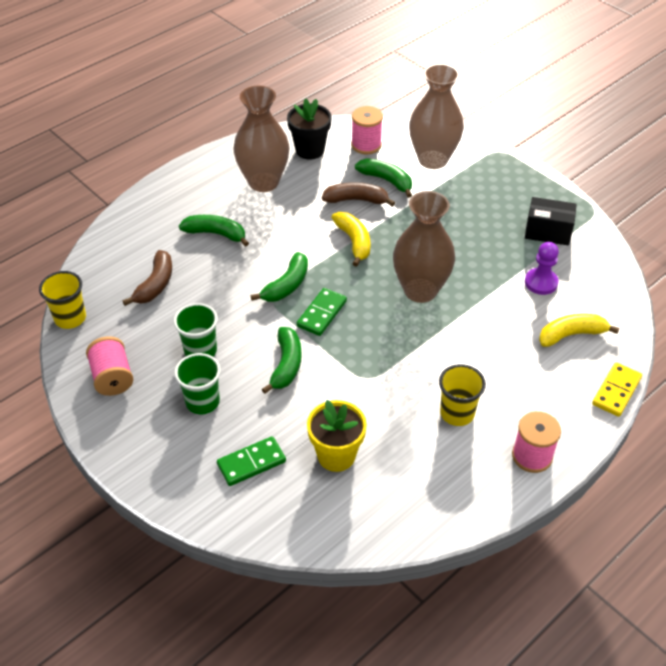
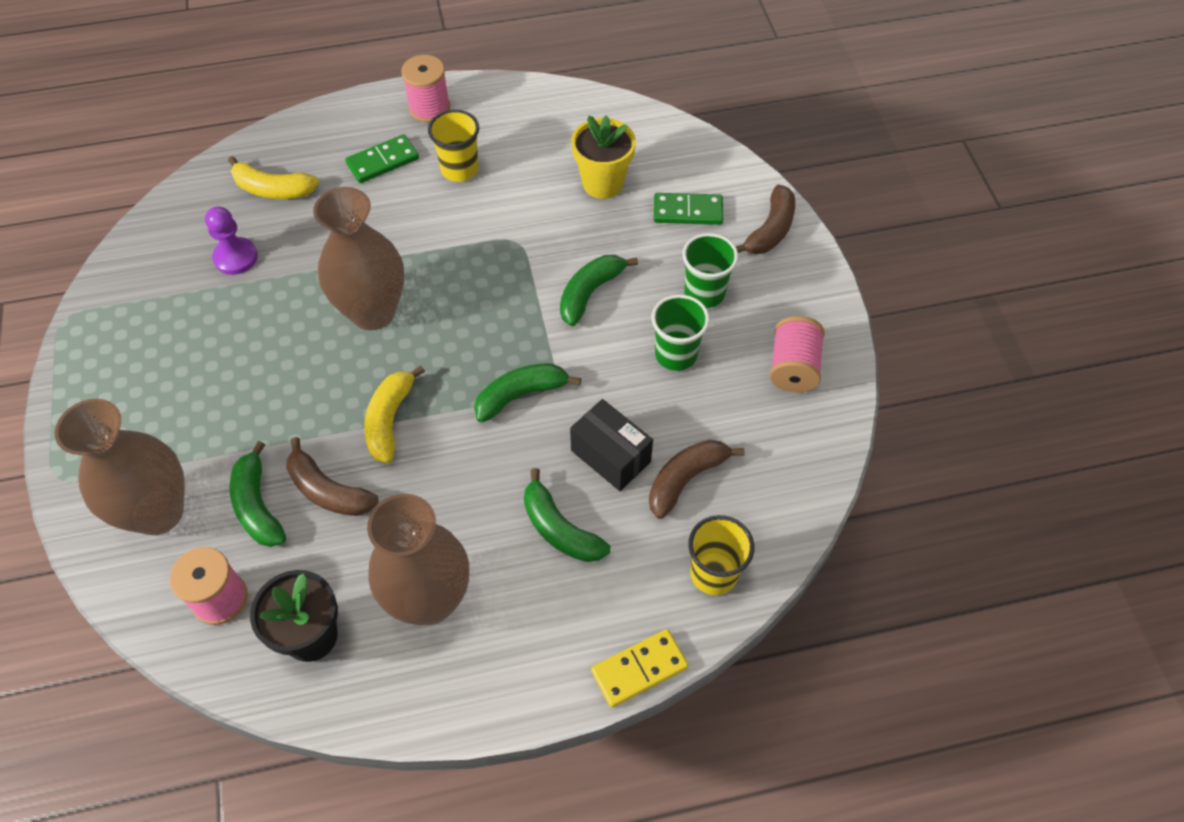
camera: 150 degrees left, 10 degrees up
(70, 318) = (818, 479): yellow cup -> yellow cup (714, 573)
(174, 478) = (770, 230): none -> brown banana
(321, 313) = (507, 336): green domino -> green domino (383, 161)
(547, 232) = (152, 316): black box -> black box (610, 456)
(616, 391) = (296, 123): yellow domino -> yellow domino (639, 669)

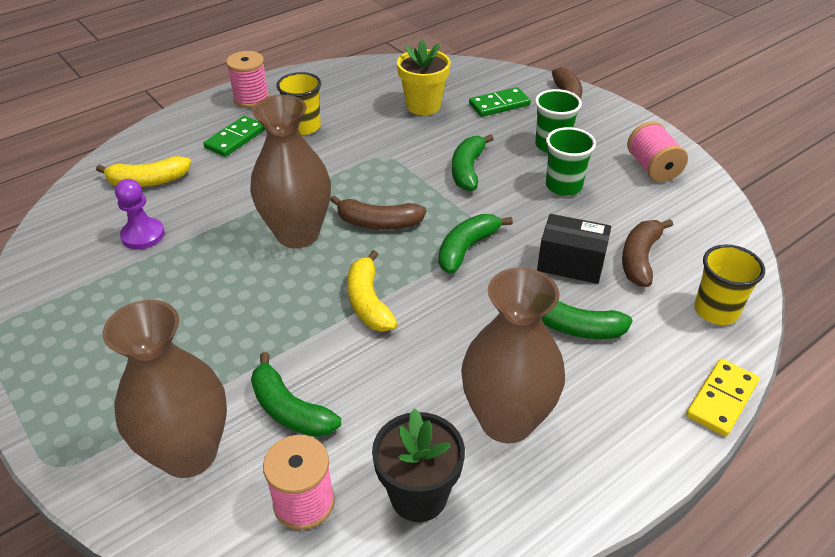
camera: 25 degrees left, 15 degrees down
(328, 491) = (350, 373): brown banana -> brown banana (378, 223)

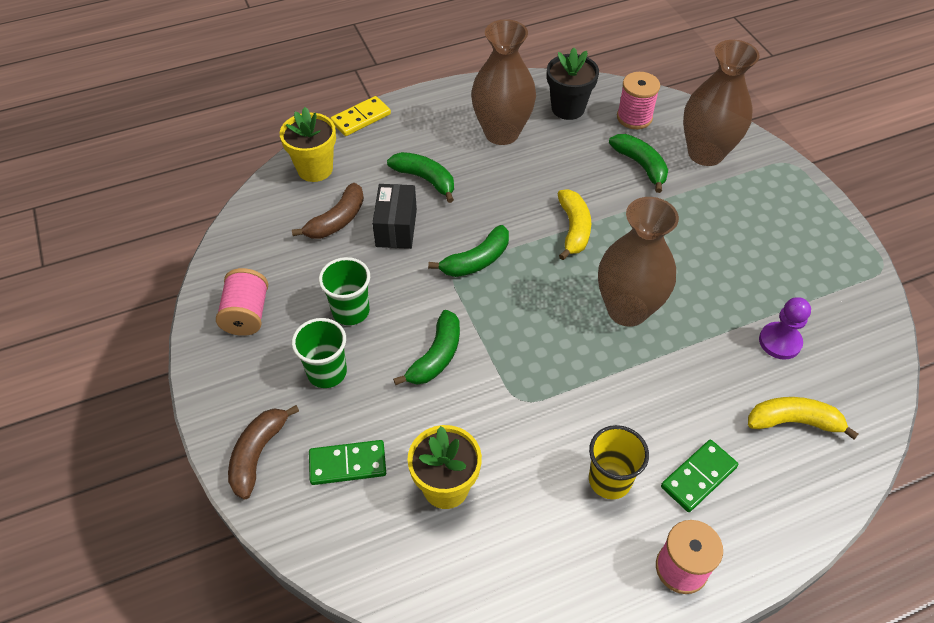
camera: 165 degrees left, 10 degrees up
(378, 223) = (548, 306): brown banana -> none
(571, 263) = (396, 228): black box -> black box turned 60 degrees clockwise
(716, 311) = (315, 169): yellow cup -> yellow flower pot

